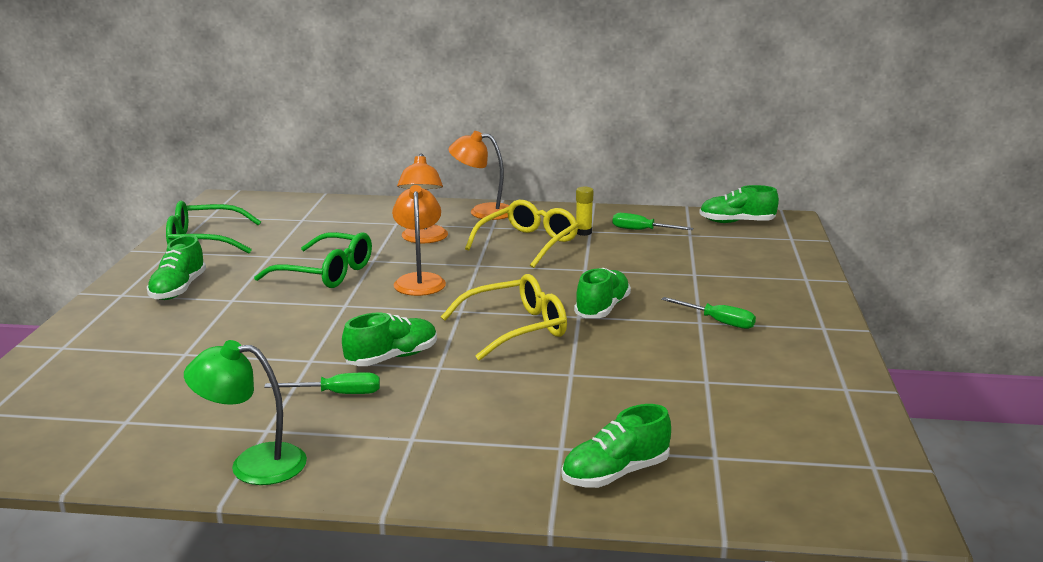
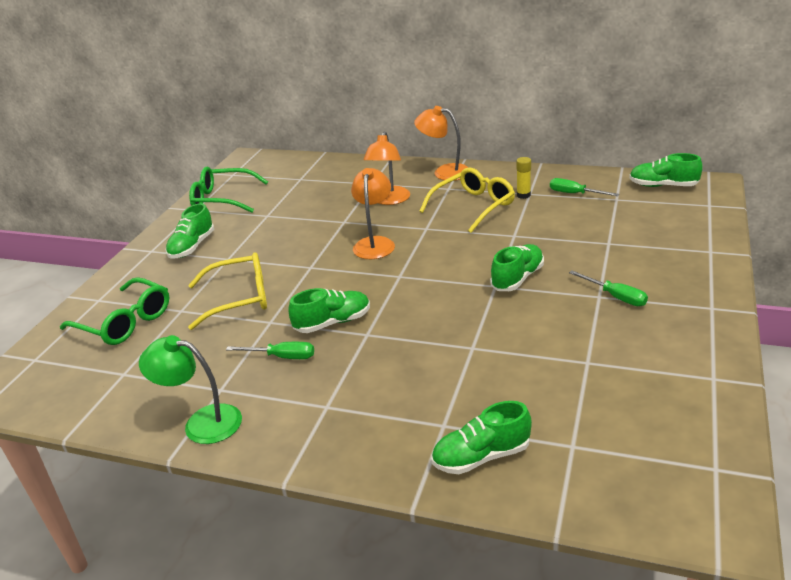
camera: 15 degrees right, 10 degrees up
(326, 273) = (304, 234): green glasses -> green glasses (125, 322)
(515, 328) = (439, 297): yellow glasses -> yellow glasses (239, 298)

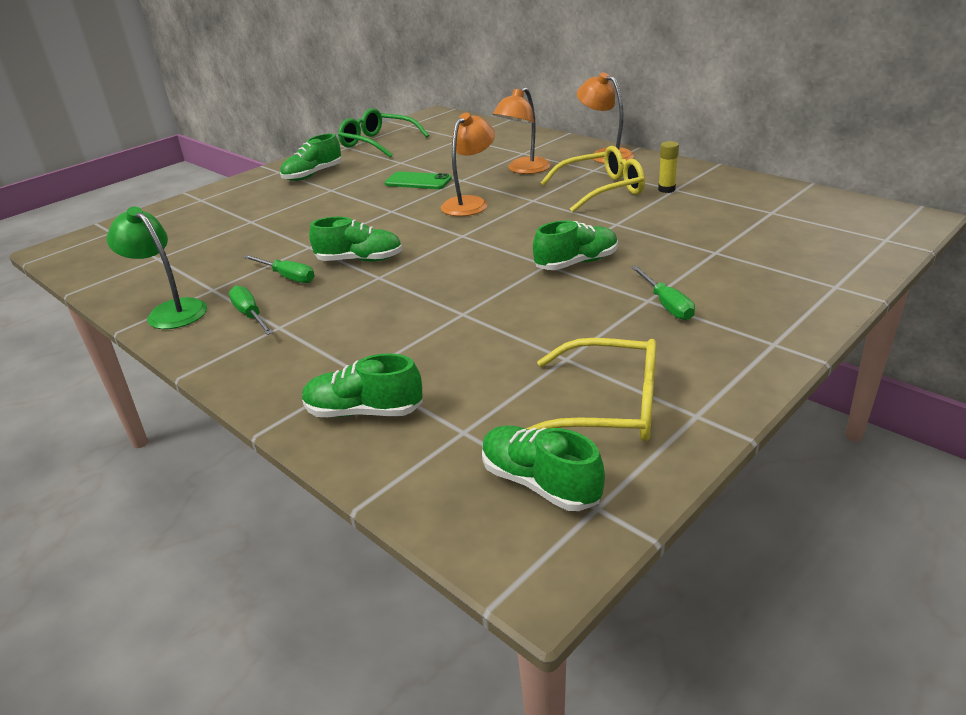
camera: 25 degrees right, 0 degrees up
(125, 322) = (201, 220): green glasses -> none
(239, 298) = (305, 222): yellow glasses -> yellow glasses (608, 407)
(305, 232) = (418, 181): none -> green phone
(574, 194) = (726, 198): green screwdriver -> green screwdriver (250, 315)
(663, 186) = (844, 209): green shoe -> green shoe (540, 483)

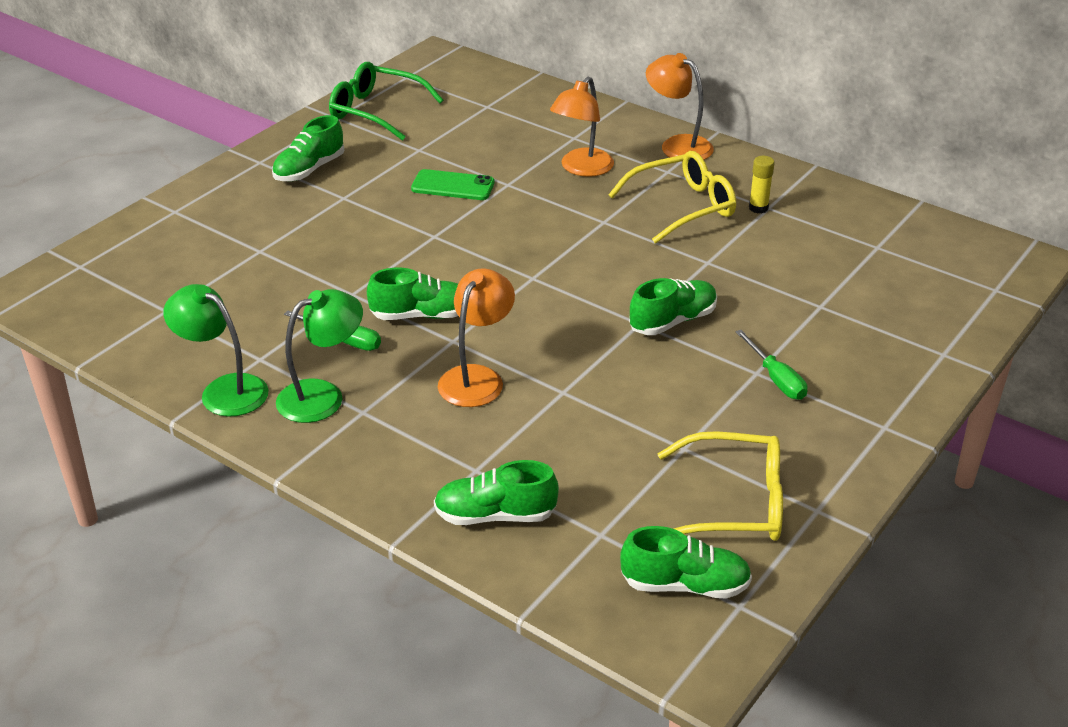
camera: 10 degrees left, 5 degrees up
(250, 315) = (323, 396): green screwdriver -> green lamp
(470, 203) = (528, 225): orange lamp -> orange lamp (477, 378)
(540, 483) = (685, 585): green shoe -> green shoe turned 150 degrees clockwise

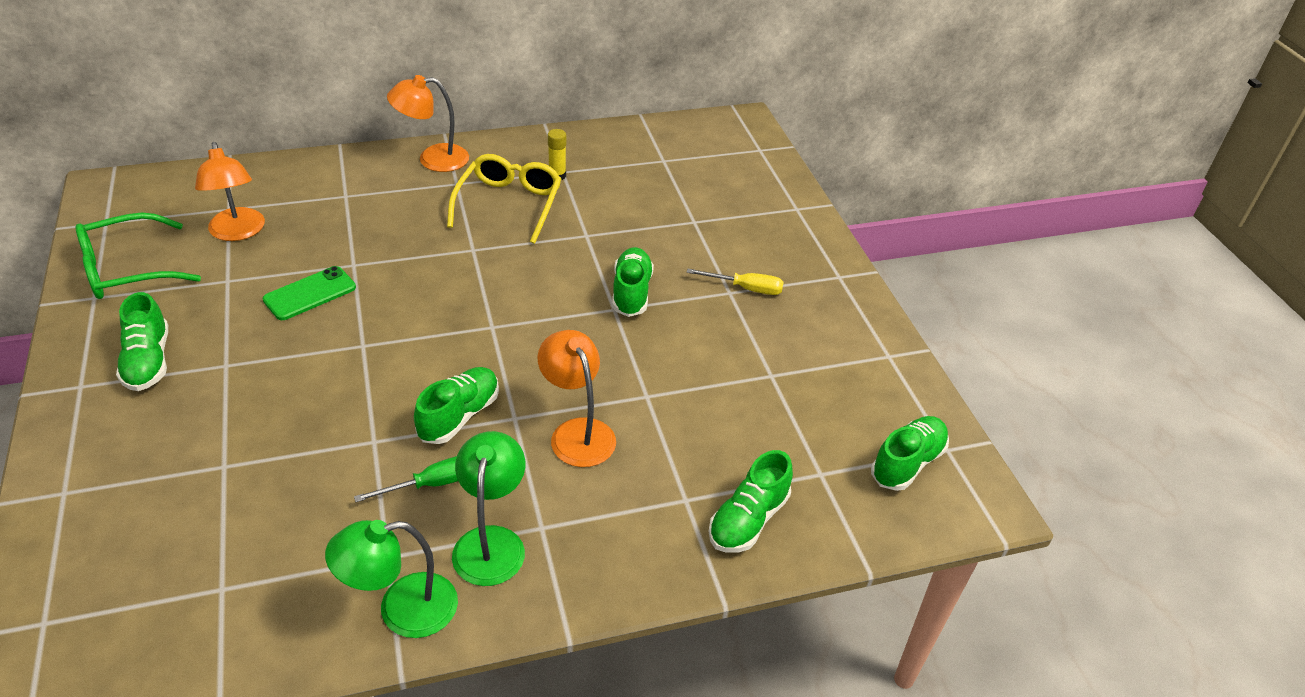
camera: 55 degrees left, 5 degrees up
(581, 169) = (391, 218): orange lamp -> orange lamp (238, 232)
(734, 503) = (849, 388): yellow glasses -> none
(776, 379) = (746, 288): green screwdriver -> yellow screwdriver

